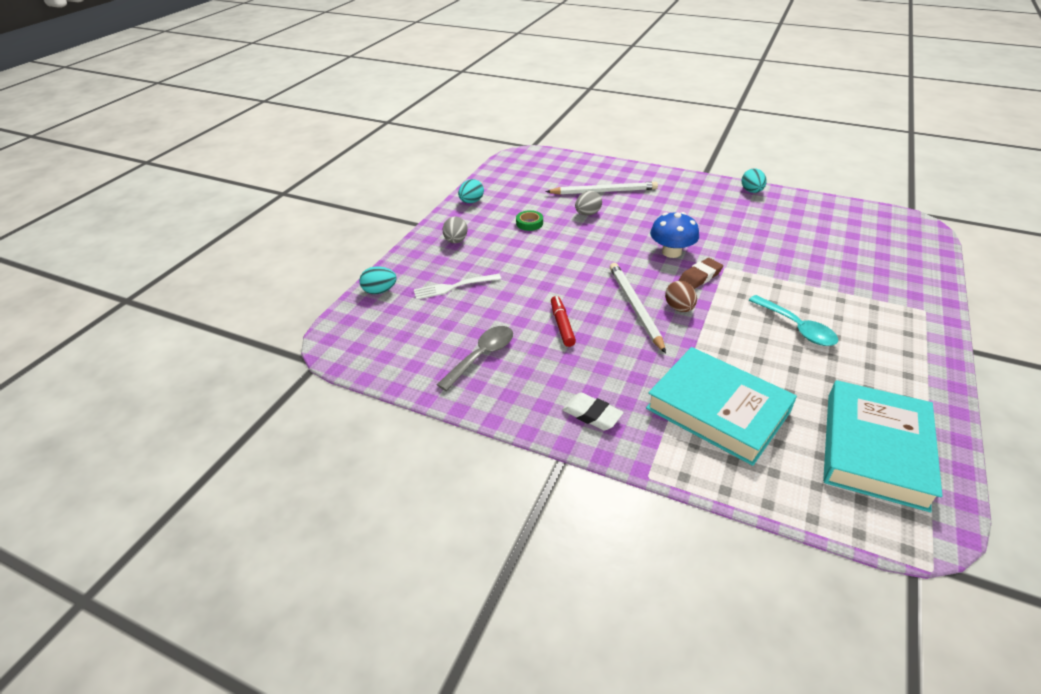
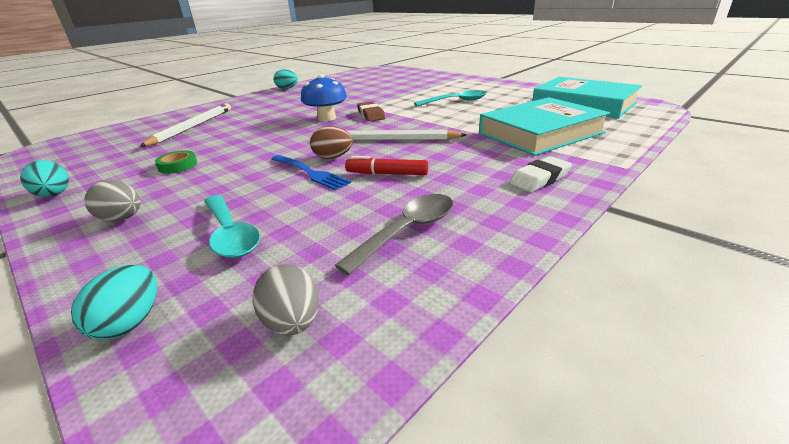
camera: 70 degrees left, 10 degrees down
(454, 287) = (230, 234): white fork -> turquoise spoon
(482, 356) = (407, 231): grey spoon -> grey spoon turned 75 degrees clockwise
(546, 286) = (310, 173): none -> blue fork
(587, 214) = (215, 137): grey egg -> grey egg (292, 322)
(679, 308) = (405, 126): brown egg -> brown egg (333, 157)

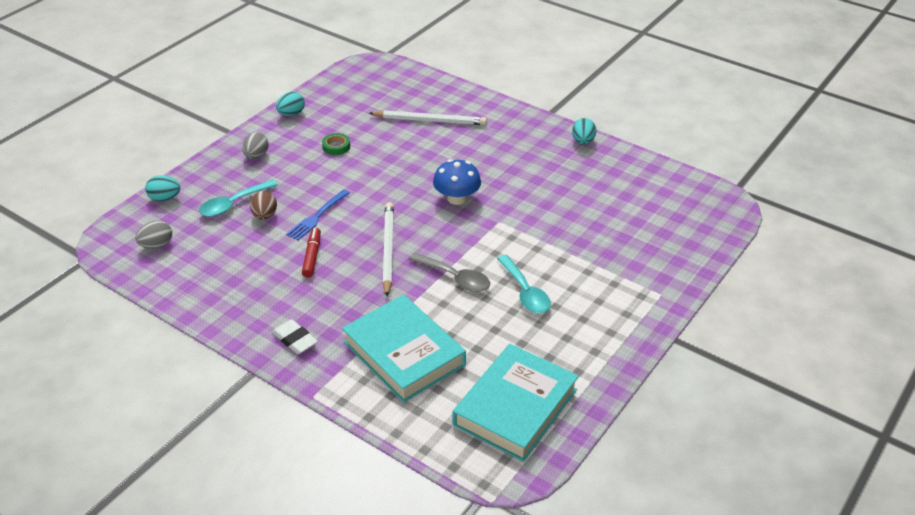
camera: 80 degrees right, 10 degrees up
(333, 157) = (347, 222): brown egg -> brown egg (265, 215)
(371, 115) = (468, 228): brown eraser -> none
(407, 231) = (227, 274): grey spoon -> grey spoon (455, 278)

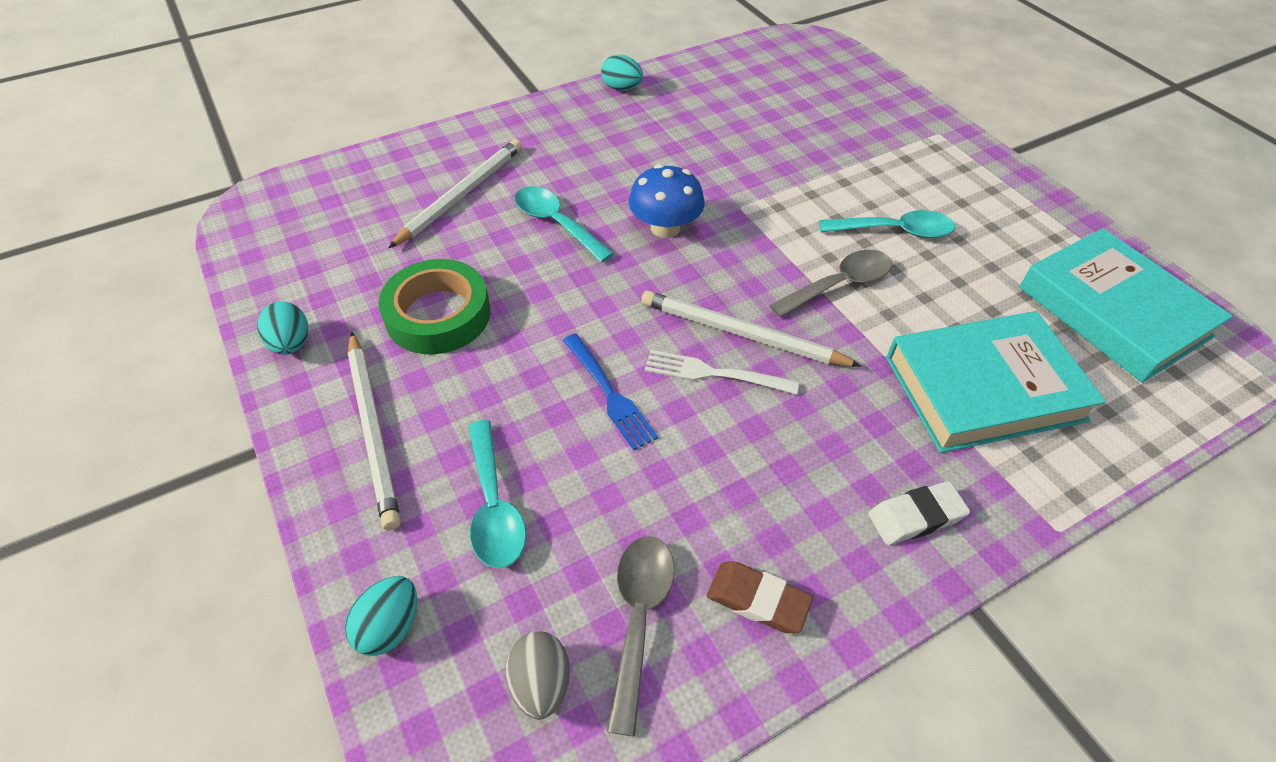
camera: 65 degrees left, 10 degrees up
(197, 263) = (639, 618): none -> grey spoon
(221, 296) = (758, 600): none -> brown eraser
(256, 156) = (373, 429): grey egg -> white pencil
(265, 215) = (560, 466): brown egg -> none
(312, 256) = (711, 431): red marker -> none
(336, 147) = (438, 314): green tape -> green tape, size x2.06
(352, 247) = (714, 373): none -> white fork
(431, 159) = (556, 223): none -> turquoise spoon

